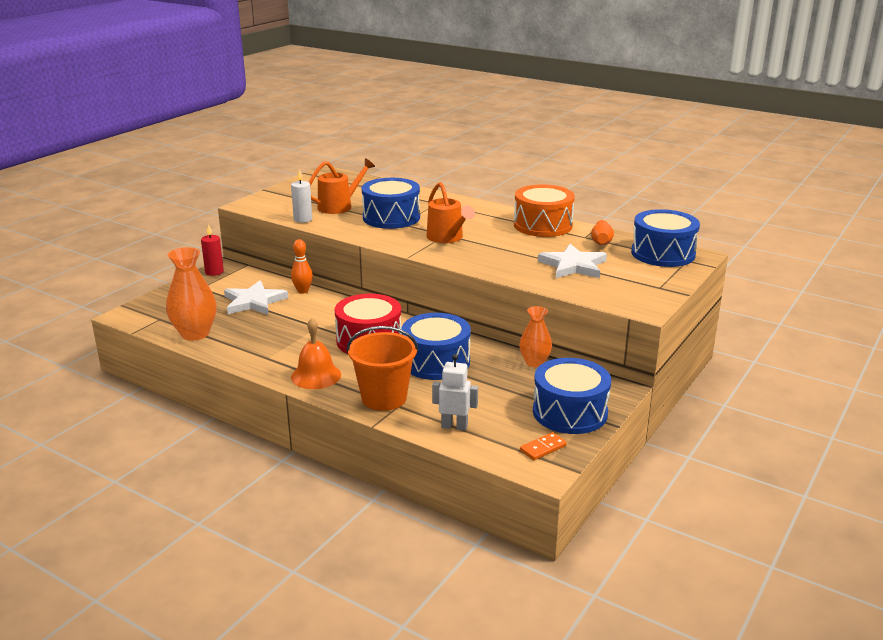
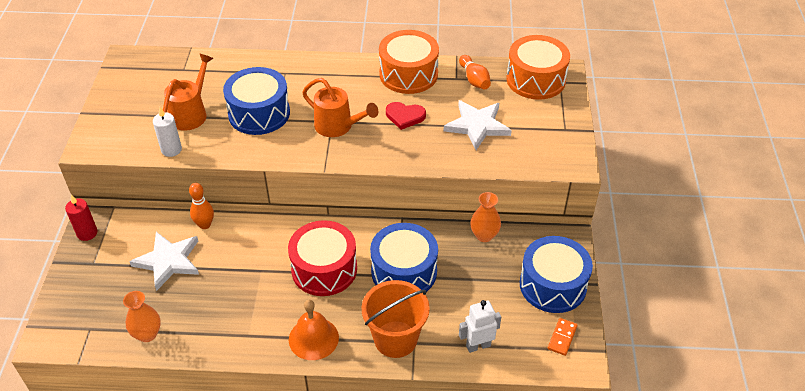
camera: 30 degrees left, 20 degrees up
(195, 334) = (147, 334): orange vase -> orange vase, size x0.63
(512, 246) = (405, 116): none -> red heart
(663, 253) = (535, 79): blue drum -> orange drum

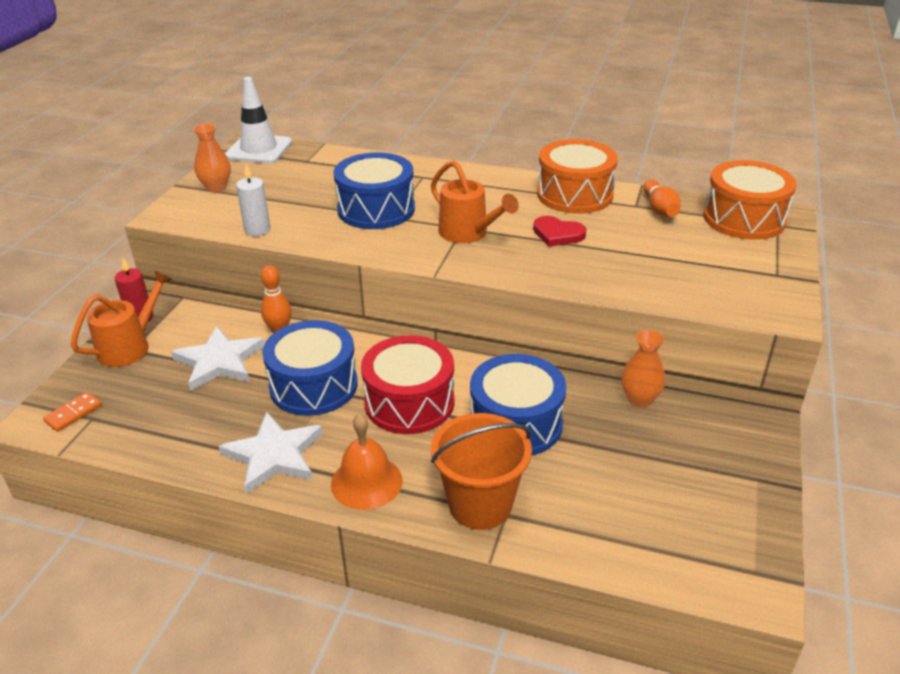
camera: 15 degrees right, 10 degrees down
(137, 62) = (259, 149): none -> white traffic cone
(147, 334) = (157, 437): orange vase -> orange vase (216, 187)
(191, 113) = (296, 200): orange watering can -> orange watering can (130, 346)
(477, 126) = (652, 255): white star -> white star (274, 455)
(478, 345) = (599, 536): white robot -> none
(552, 285) = (730, 477): blue drum -> blue drum (313, 385)
(562, 338) = (733, 550): orange domino -> orange domino (73, 413)

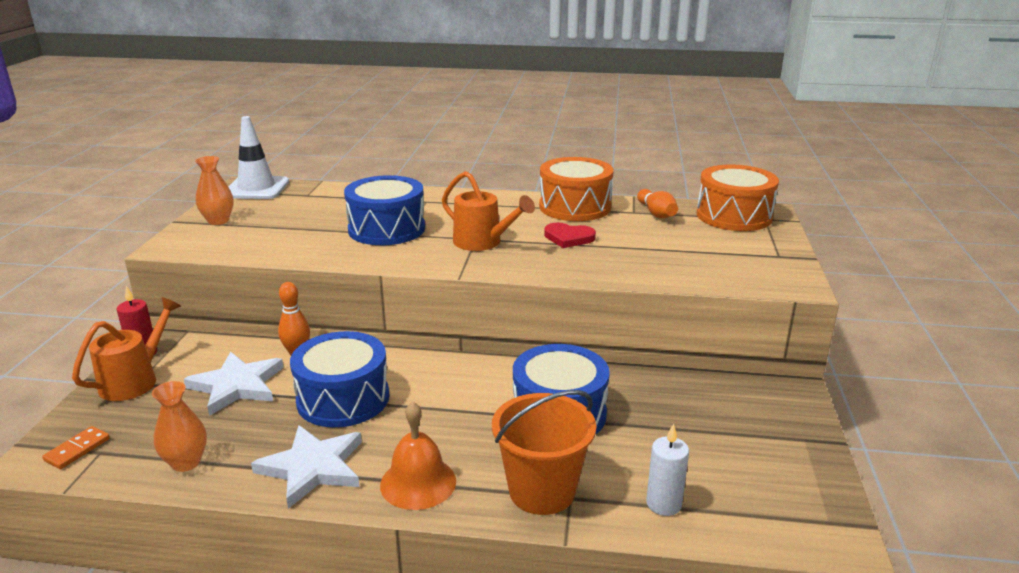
camera: 10 degrees left, 10 degrees down
(257, 230) = (269, 253): white candle -> white candle (663, 504)
(409, 402) = (447, 405): red drum -> none
(639, 399) = (673, 381): orange vase -> orange vase (186, 462)

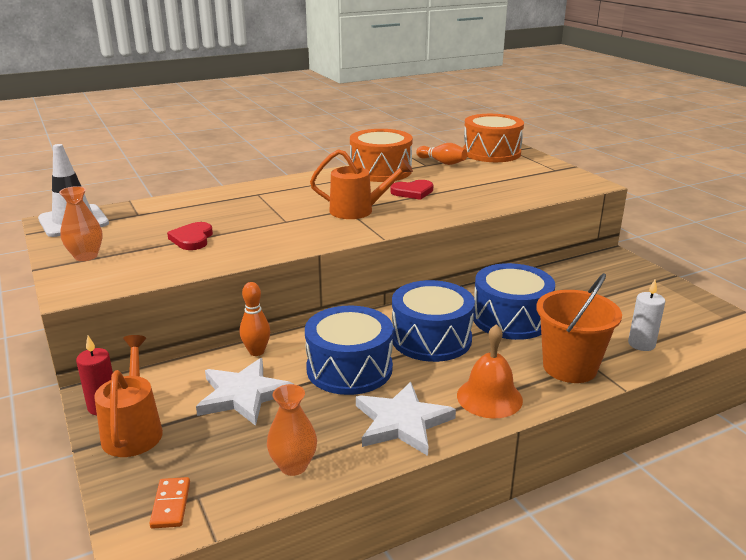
camera: 35 degrees left, 0 degrees up
(309, 229) = (192, 239): none -> red heart
(387, 229) = (263, 221): blue drum -> blue drum (431, 339)

